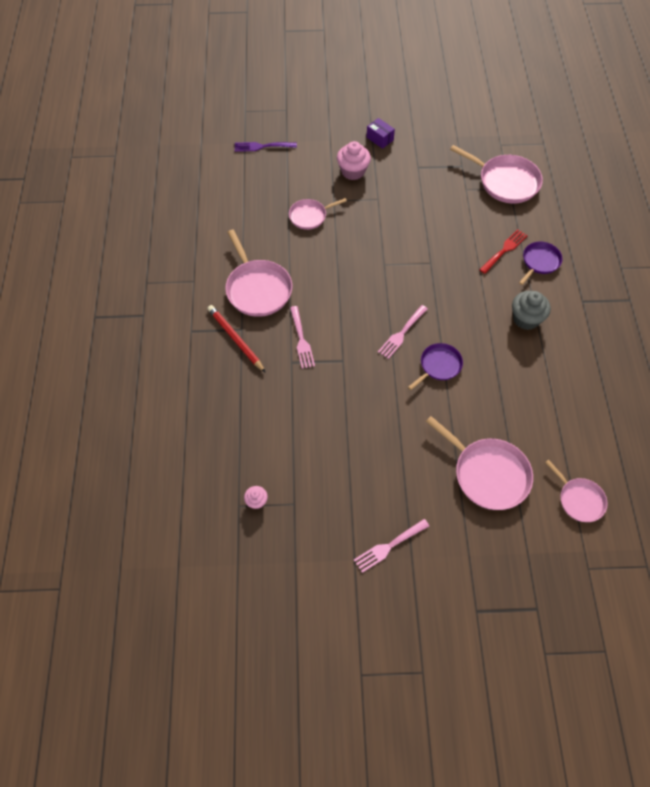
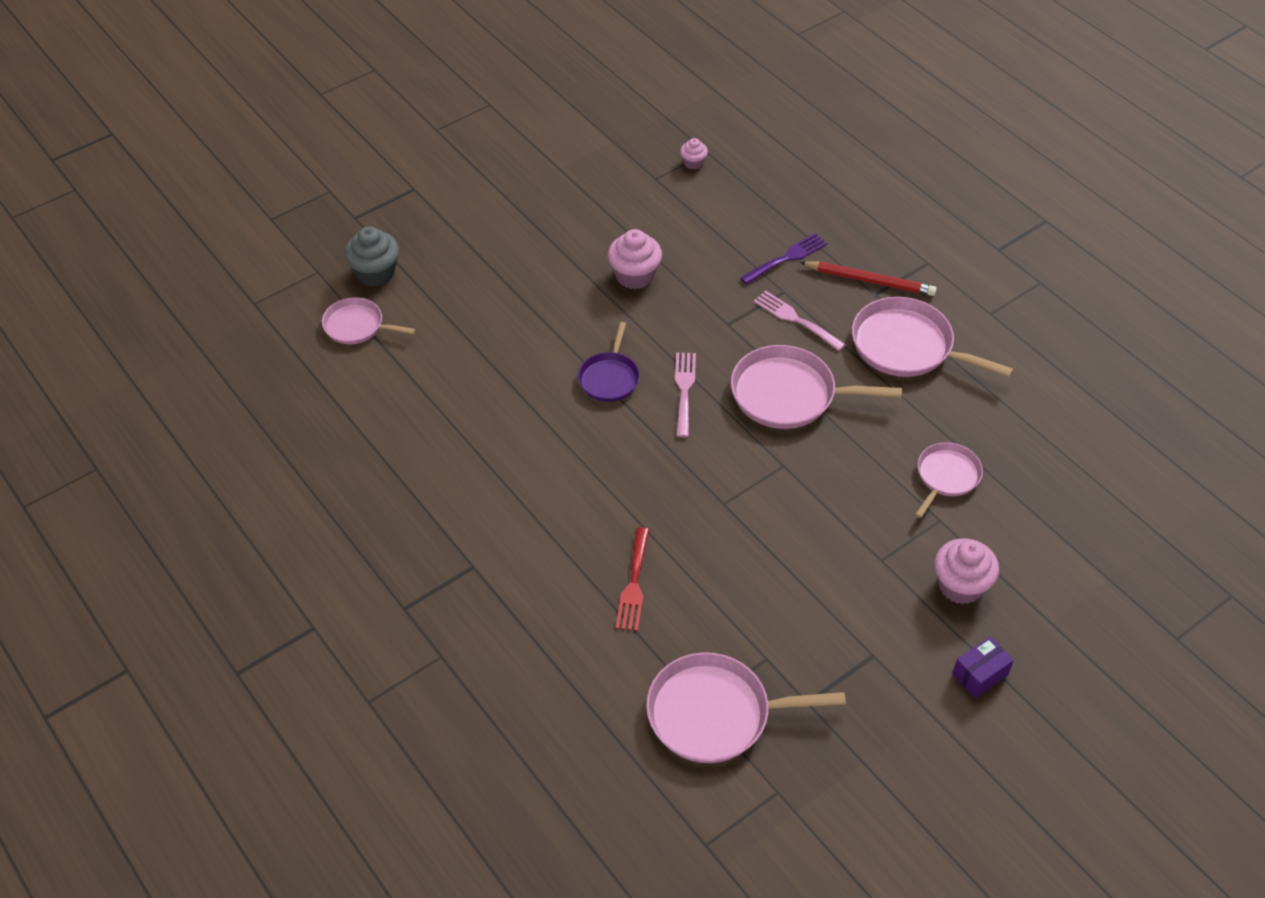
camera: 145 degrees right, 10 degrees down
(262, 146) = (1131, 547): purple fork -> purple fork (786, 258)
(371, 429) = (634, 275): none -> pink cupcake
(380, 139) = (979, 674): purple box -> purple box turned 45 degrees counterclockwise
(389, 546) = (534, 193): pink fork -> none
(487, 474) = (474, 299): pink pan -> pink pan (789, 394)
(526, 319) = (538, 496): grey cupcake -> grey cupcake (375, 273)
(539, 262) = (570, 594): purple pan -> none

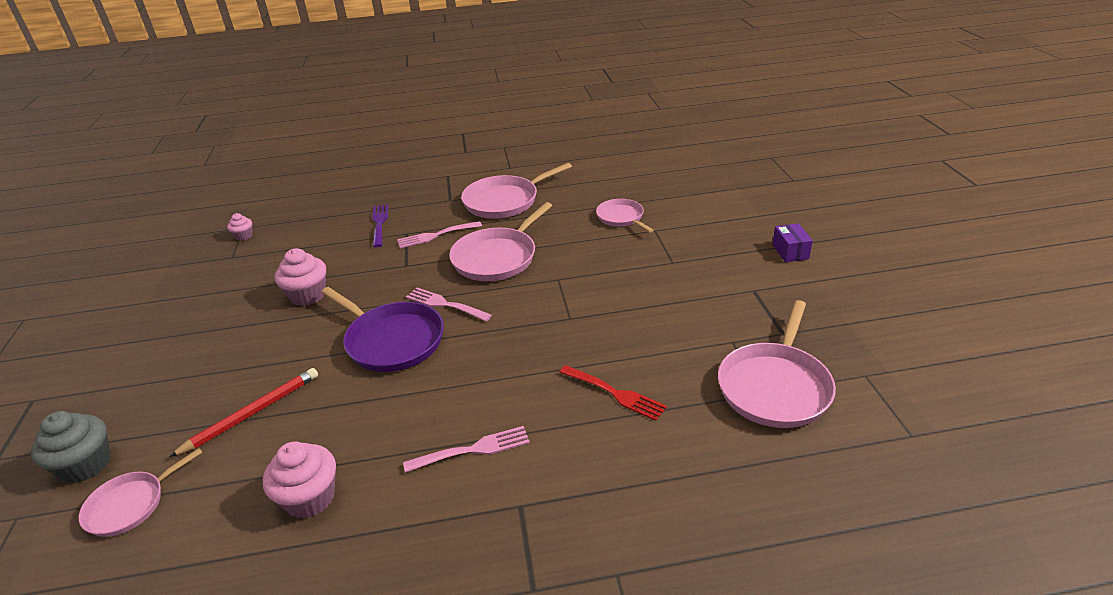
camera: 60 degrees left, 15 degrees down
(512, 507) = (473, 450): none -> pink fork
(609, 378) = (392, 340): purple pan -> purple pan, size x1.67
(869, 281) = (437, 199): red pencil -> red pencil (252, 413)
(960, 585) = (713, 238): pink cupcake -> pink cupcake (310, 498)

